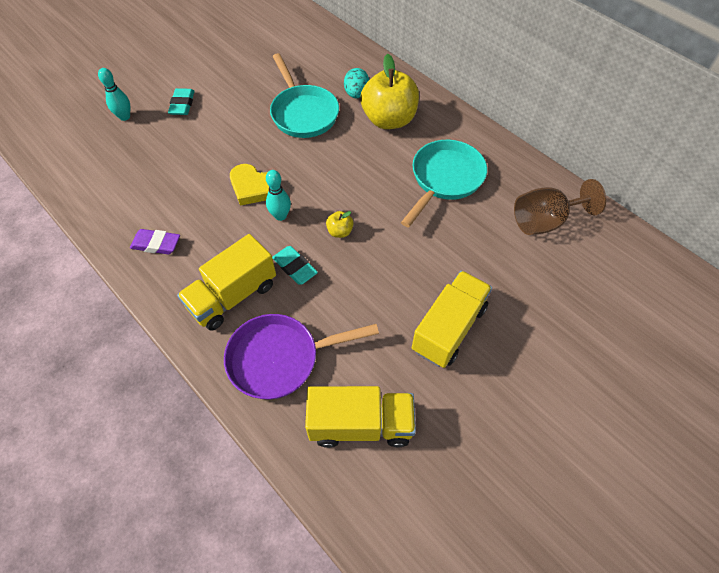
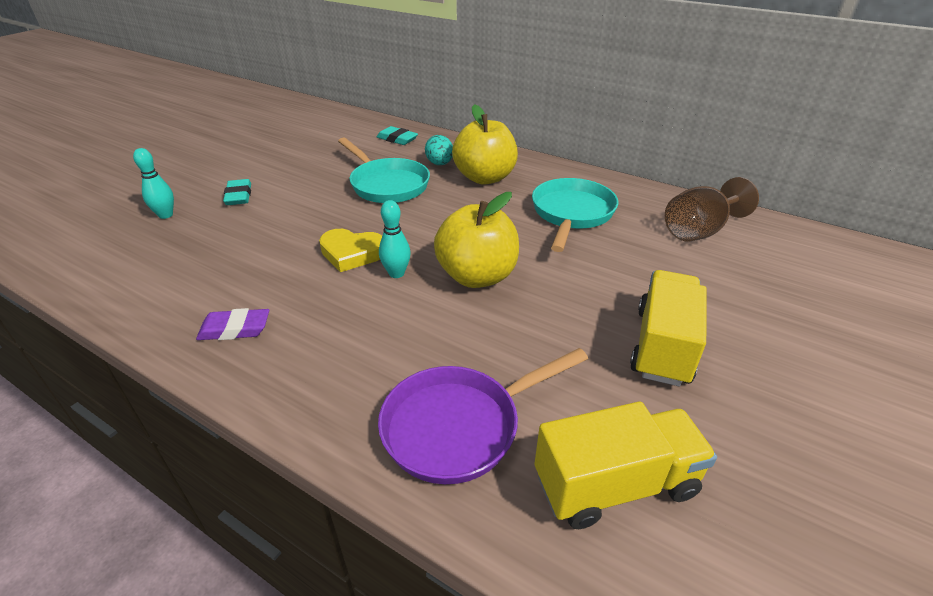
camera: 15 degrees left, 20 degrees down
(233, 296) = (363, 366): yellow truck -> none
(295, 267) = (436, 320): turquoise eraser -> turquoise eraser (397, 139)
(340, 231) = (477, 276): yellow apple -> yellow apple, size x2.40

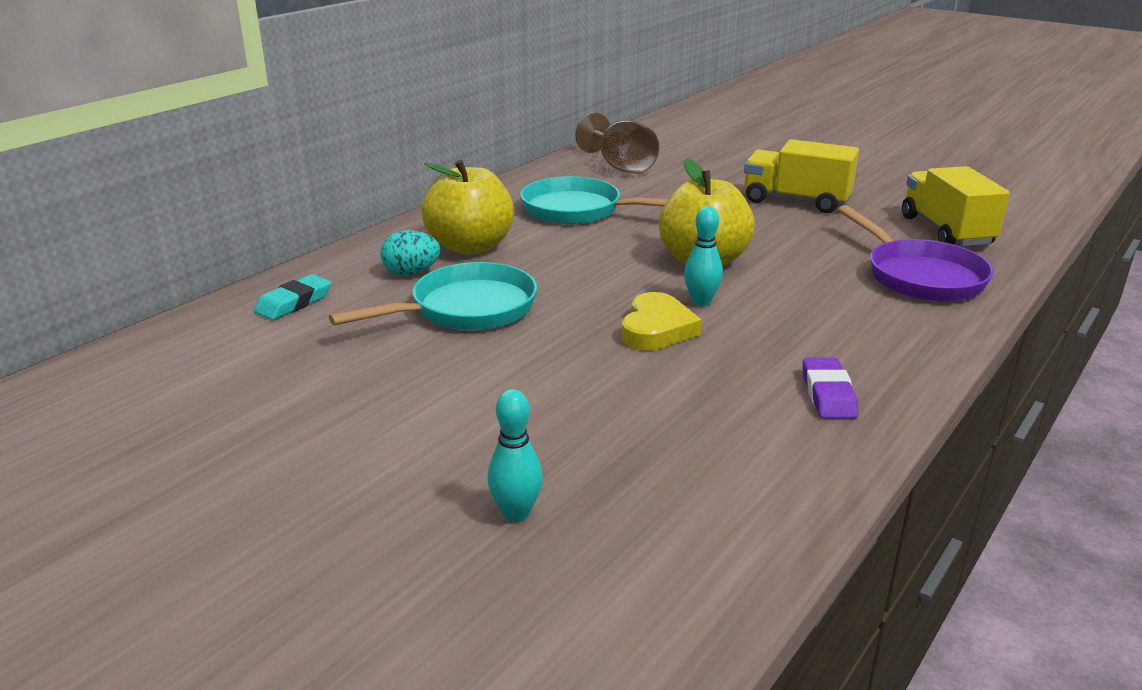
camera: 85 degrees left, 10 degrees down
(239, 196) = (460, 438): turquoise eraser -> none

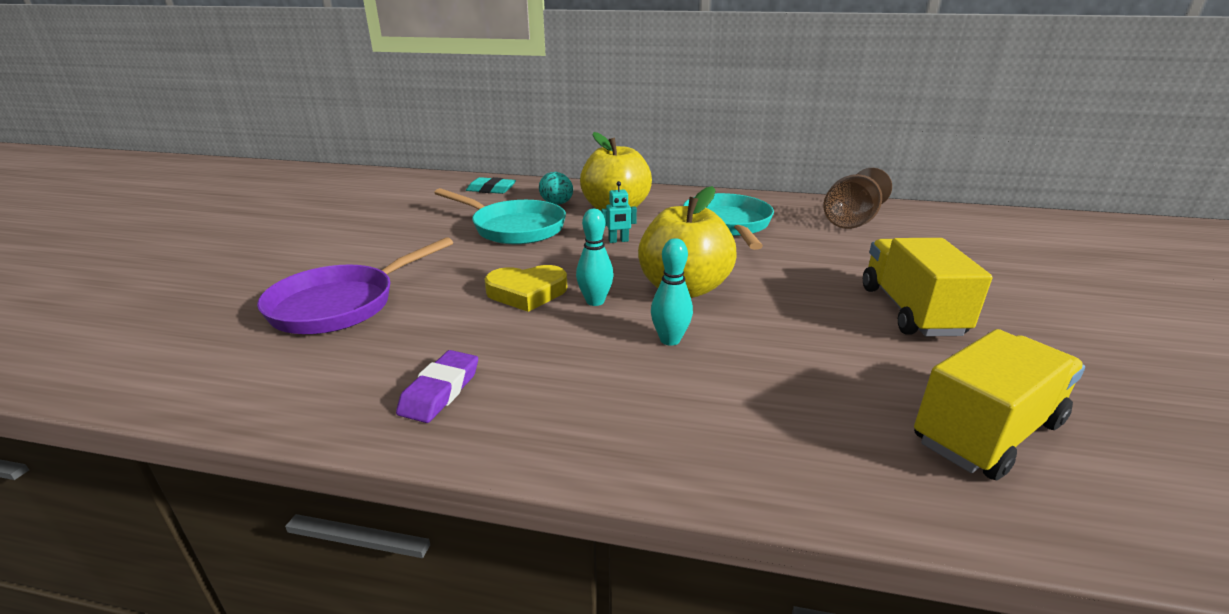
camera: 65 degrees right, 0 degrees up
(516, 513) = (245, 295): turquoise bowling pin -> turquoise bowling pin (670, 340)
(567, 264) = (618, 241): none -> turquoise robot
(828, 394) = (440, 391): purple eraser -> purple eraser turned 45 degrees counterclockwise
(919, 276) = (791, 422): purple pan -> purple pan (341, 304)

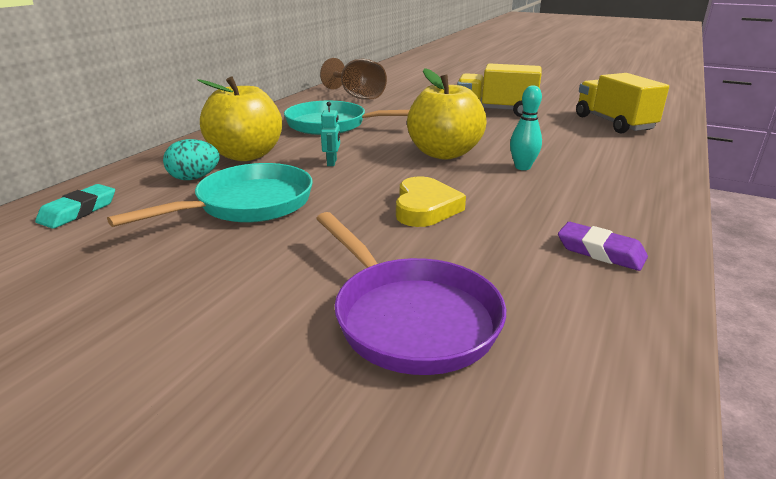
camera: 75 degrees left, 0 degrees up
(595, 301) = (454, 183): turquoise bowling pin -> none

